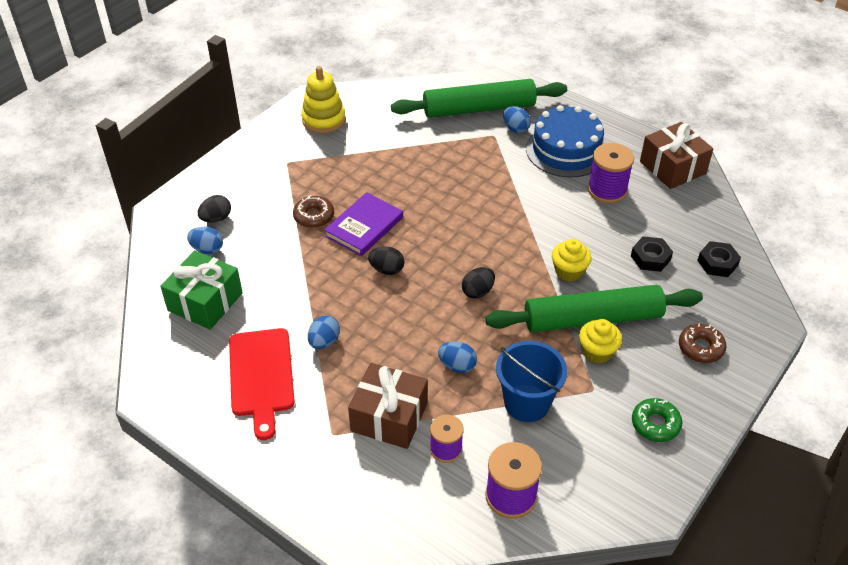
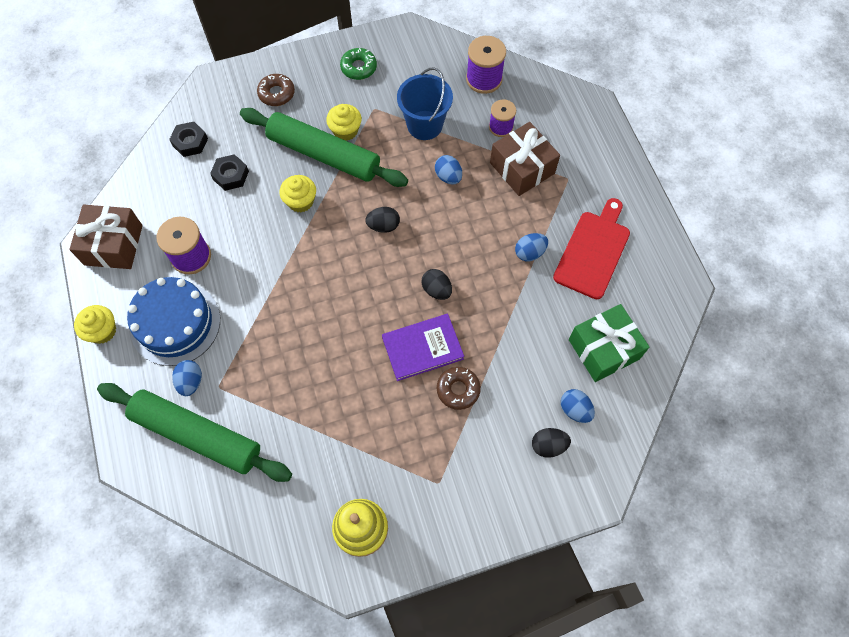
camera: 145 degrees left, 20 degrees up
(609, 123) = (102, 331): none -> yellow cupcake

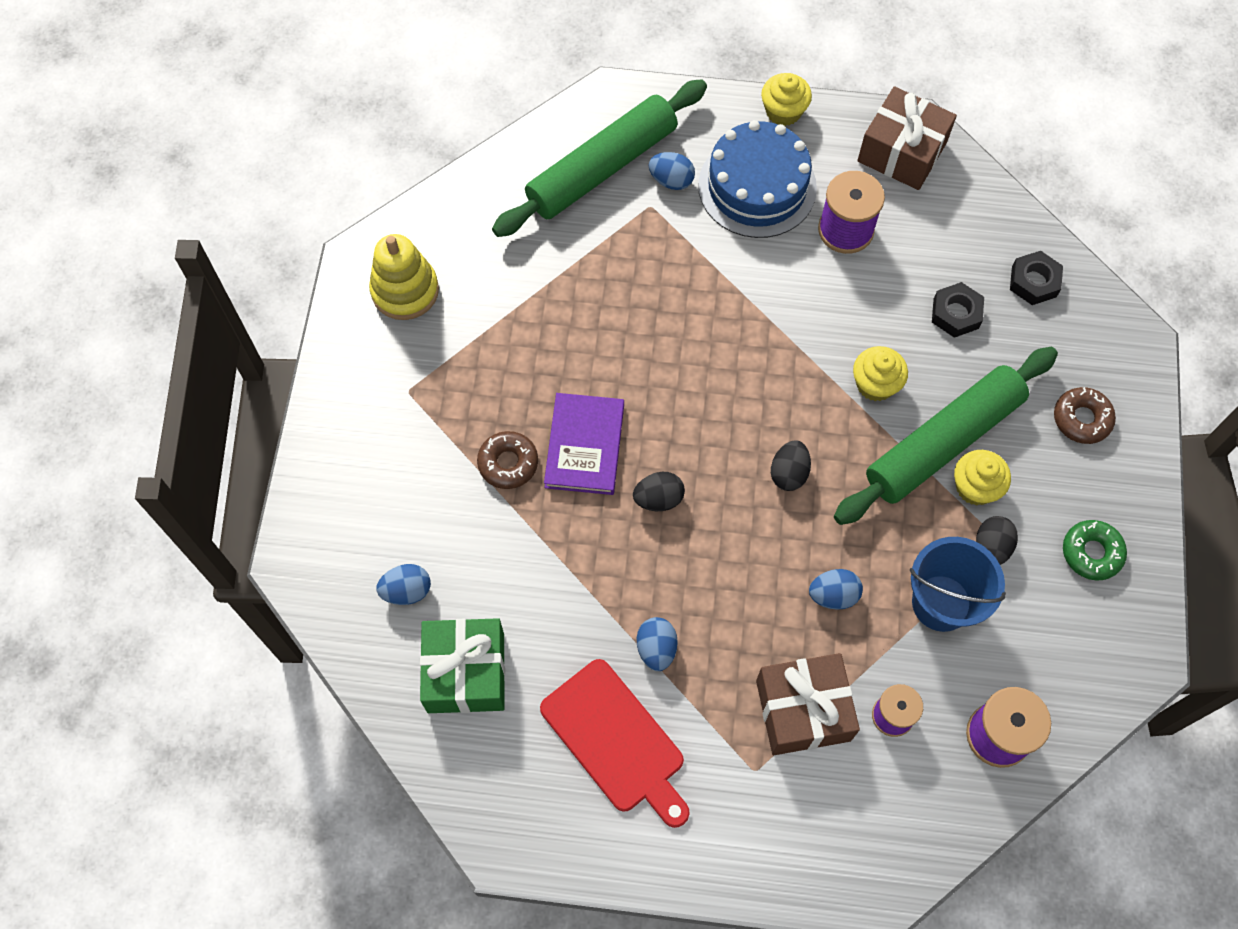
camera: 115 degrees right, 0 degrees up
(548, 445) = (381, 535): black egg -> black egg (991, 547)

